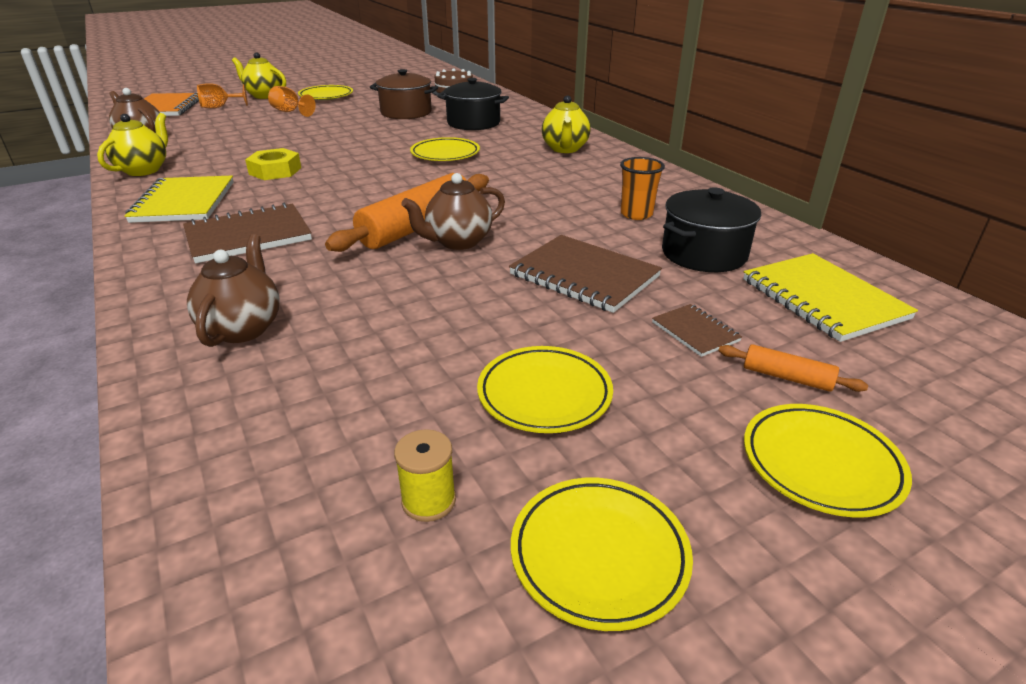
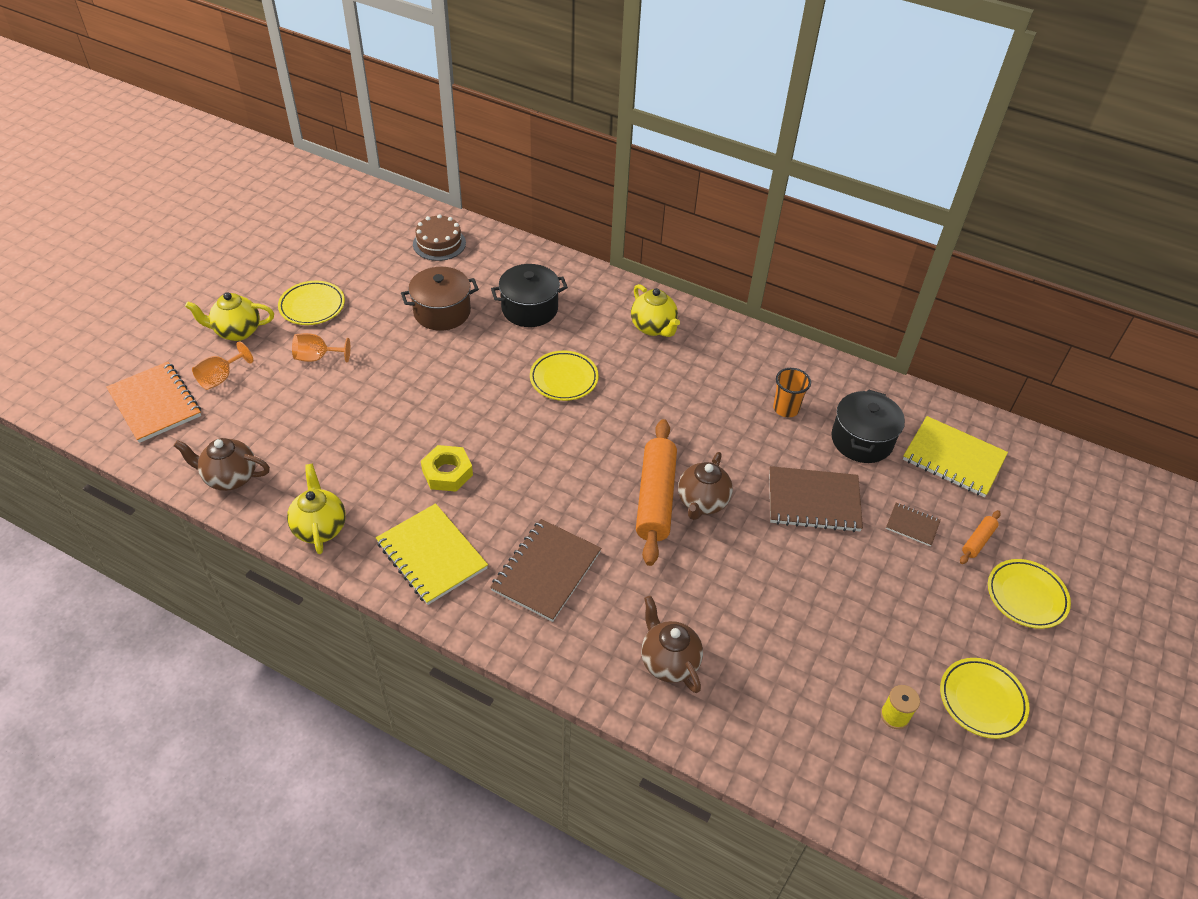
camera: 35 degrees left, 15 degrees up
(544, 394) = (881, 619): yellow plate -> none
(786, 377) = (977, 541): orange rolling pin -> orange rolling pin turned 45 degrees counterclockwise

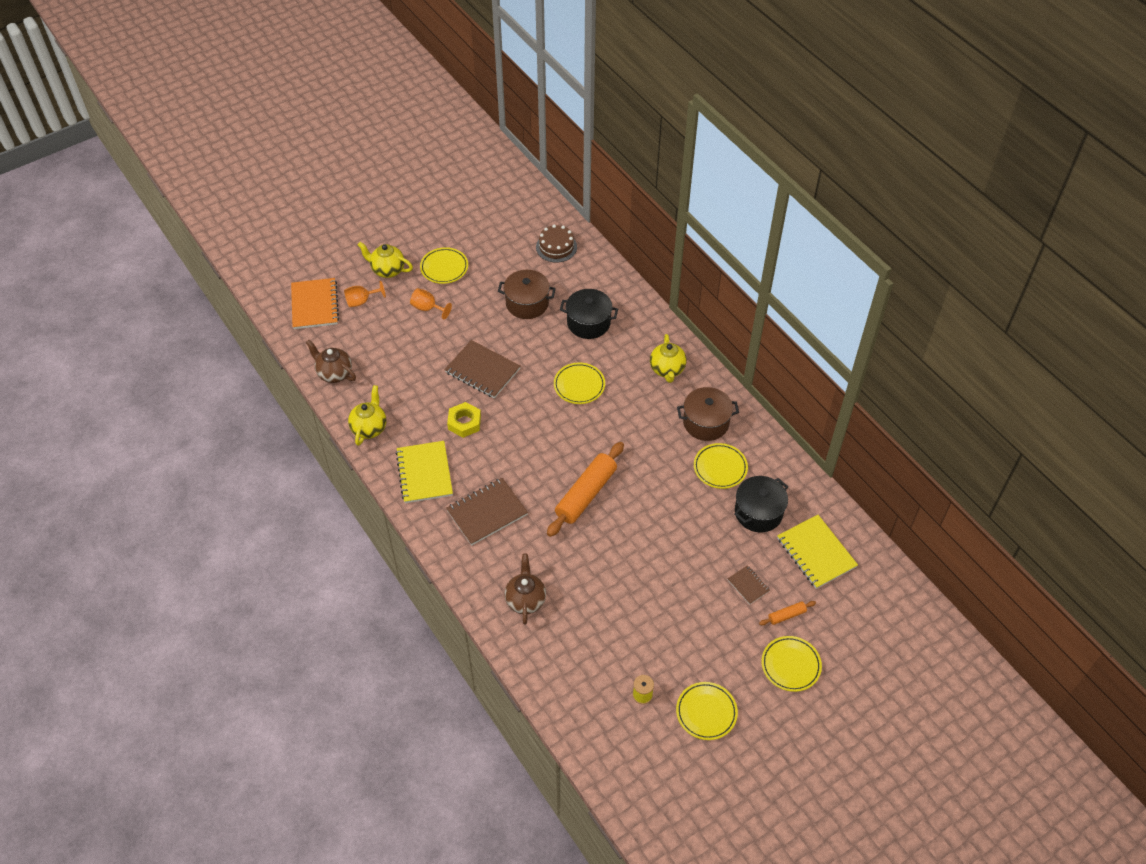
camera: 30 degrees right, 5 degrees up
(702, 502) = (615, 510): brown teapot -> none
(735, 367) = (706, 423): none -> brown pot
(786, 409) = (720, 468): orange cup -> yellow plate
(813, 501) = (691, 540): brown notebook -> brown notebook (482, 370)

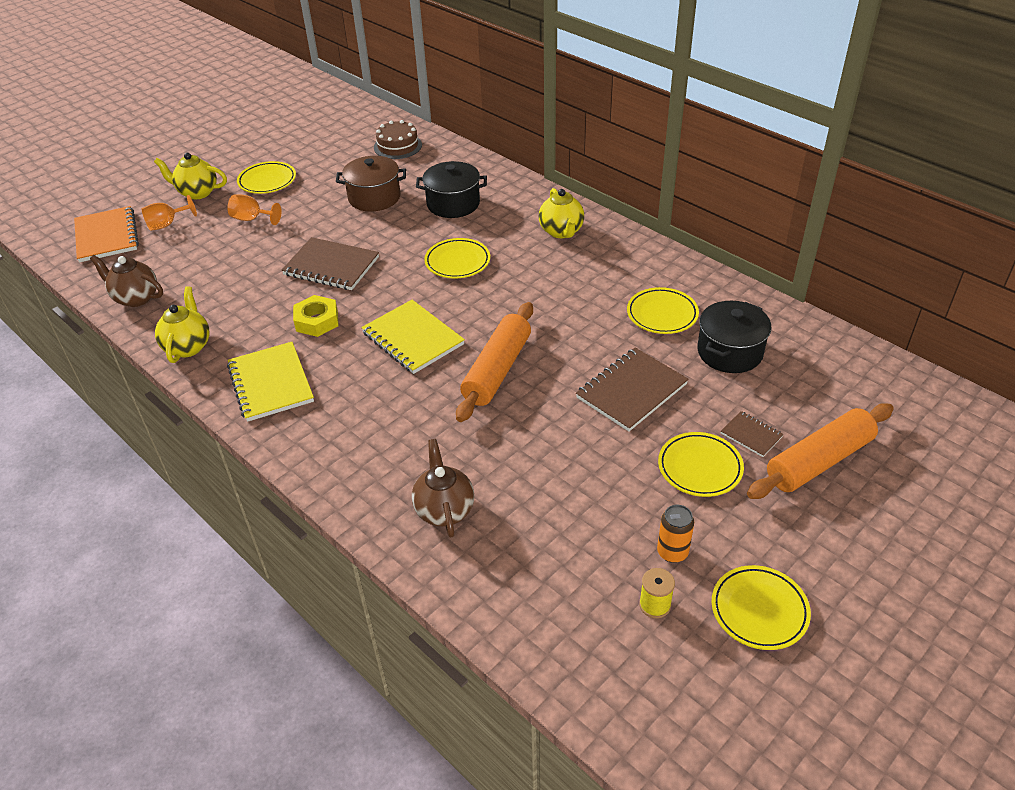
camera: 10 degrees left, 10 degrees down
(487, 512) = (366, 413): brown notebook -> brown notebook (631, 391)
(665, 662) = (672, 552): none -> orange can
(706, 423) = (627, 273): brown pot -> none
(786, 615) = (818, 461): orange rolling pin -> orange rolling pin, size x2.21
(790, 665) = (853, 522): yellow plate -> yellow plate (699, 468)
(816, 553) = (823, 382): yellow notebook -> yellow notebook (413, 338)

